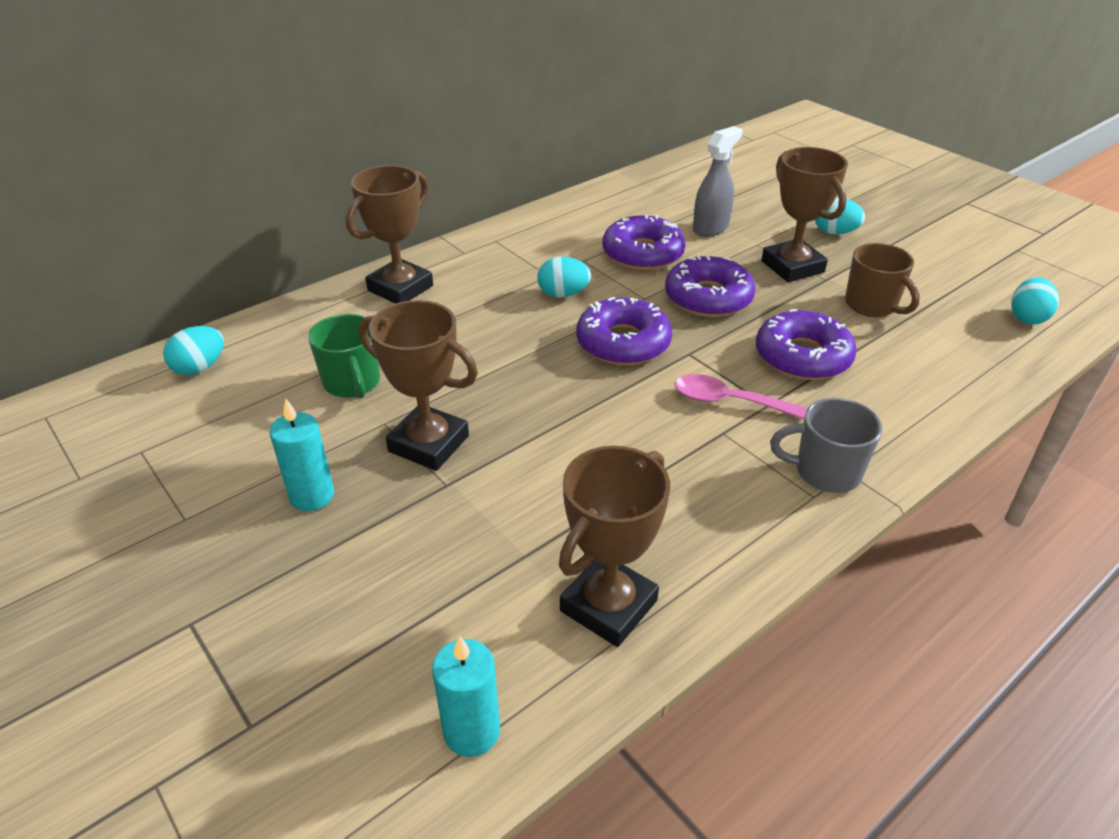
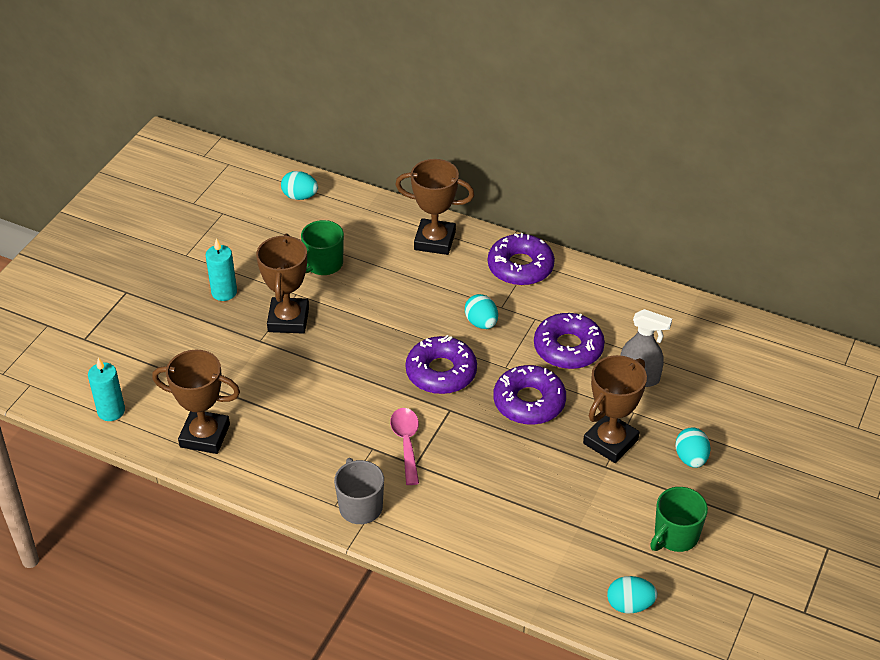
camera: 65 degrees right, 5 degrees up
(802, 356) = (483, 472): purple donut -> purple donut (520, 267)
(872, 305) = (582, 501): brown mug -> none
(936, 268) = (675, 536): none -> green mug

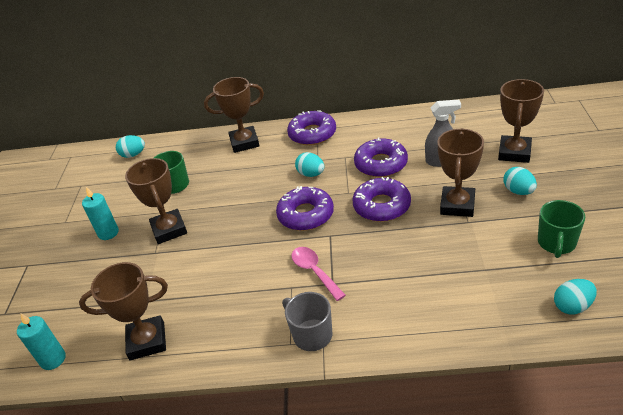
camera: 20 degrees left, 5 degrees down
(731, 408) = (514, 153): none -> brown trophy

